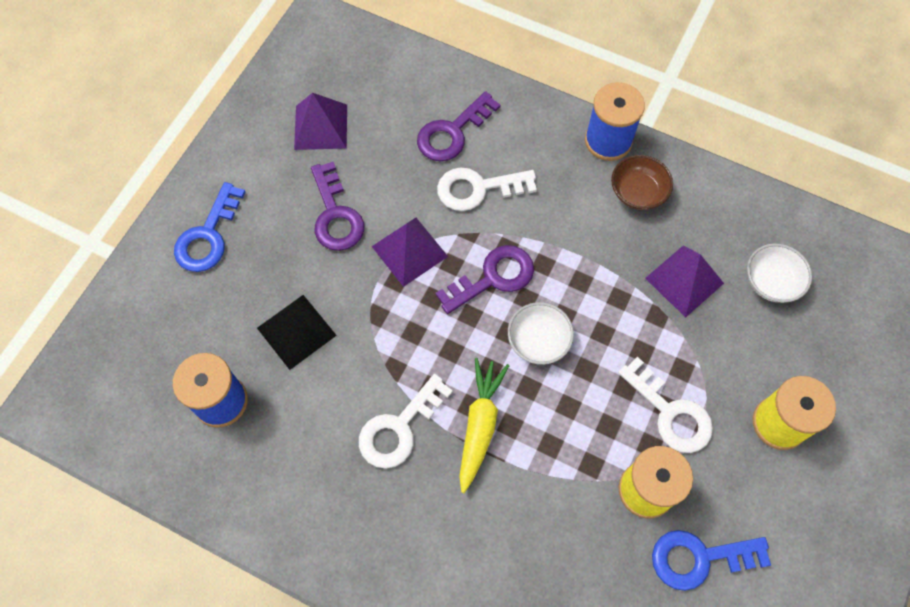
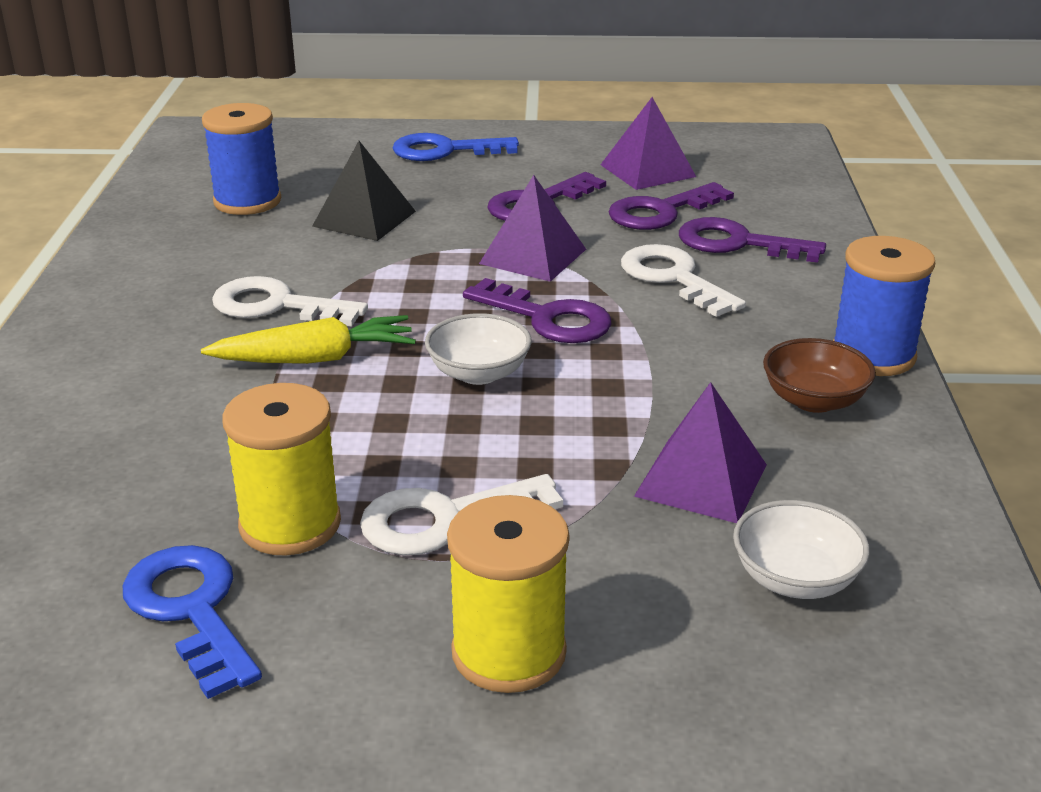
camera: 65 degrees right, 35 degrees down
(387, 151) = (661, 212): none -> purple key
(670, 413) = (444, 519): white key -> white key turned 45 degrees clockwise

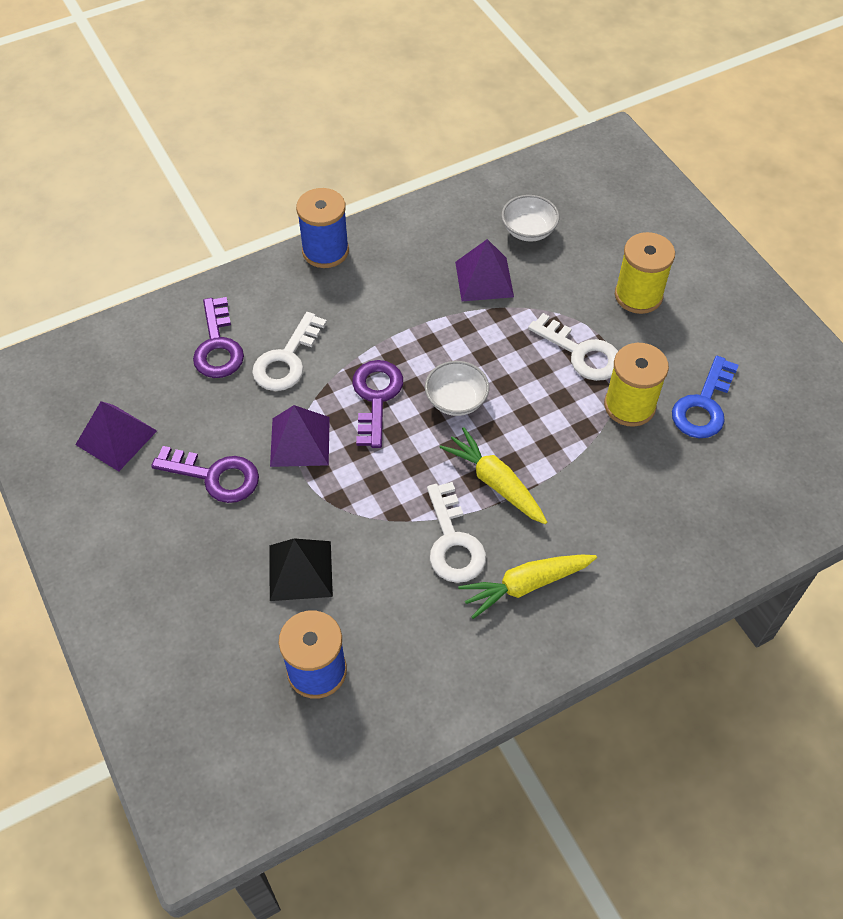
camera: 120 degrees left, 25 degrees up
(157, 331) = (525, 585): none -> yellow carrot
(444, 150) = (141, 591): blue key -> none
(661, 212) = (189, 402): purple key -> none
(814, 400) = (387, 261): brown bowl -> none

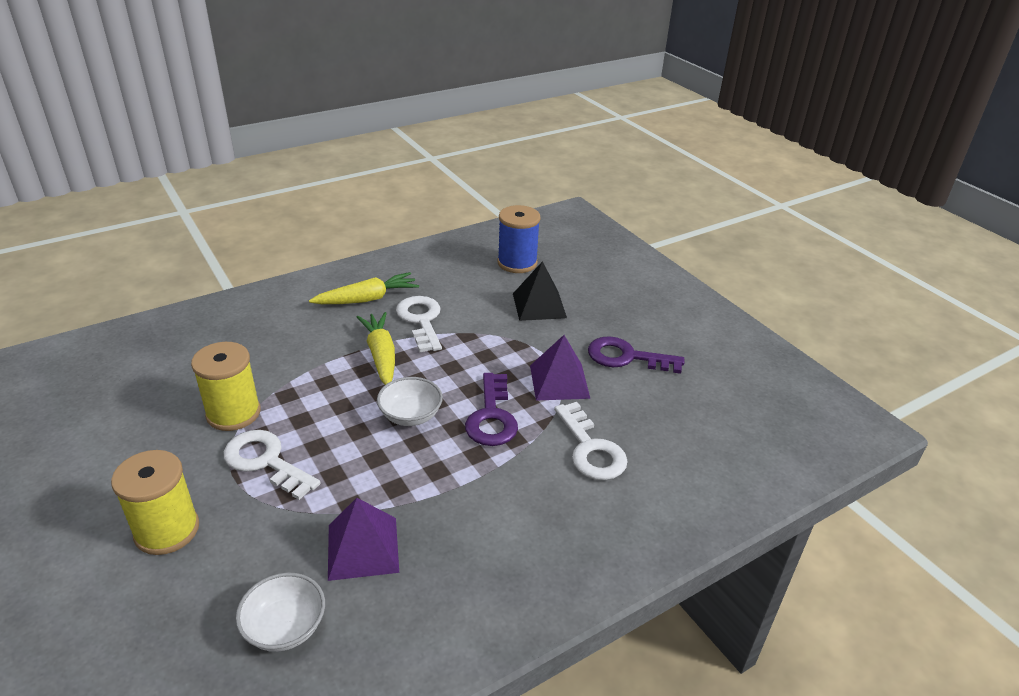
camera: 175 degrees right, 20 degrees down
(116, 437) = (728, 382): purple pyramid -> none
(218, 346) = (669, 461): purple key -> none
(287, 360) = (591, 449): white key -> white key turned 135 degrees clockwise
(325, 251) = (577, 583): blue spool -> none
(495, 482) = (381, 355): yellow carrot -> yellow carrot turned 150 degrees counterclockwise
(703, 405) = (156, 414): blue key -> none

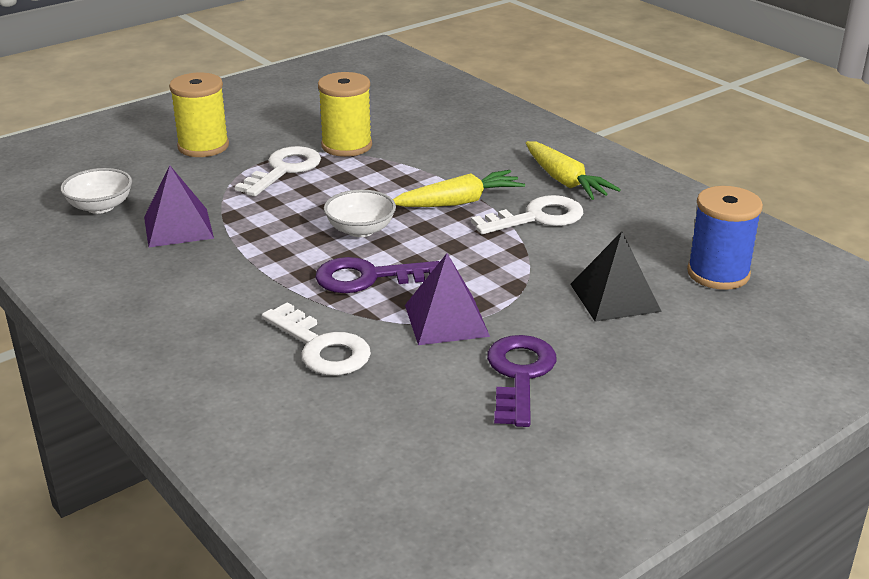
camera: 85 degrees right, 5 degrees down
(591, 449) = (321, 347): white key -> white key turned 105 degrees counterclockwise

